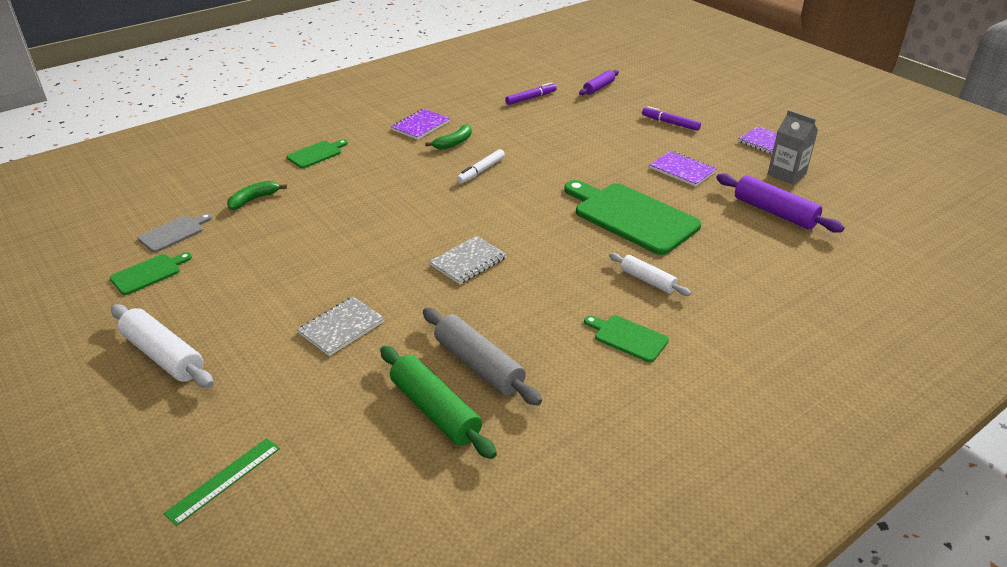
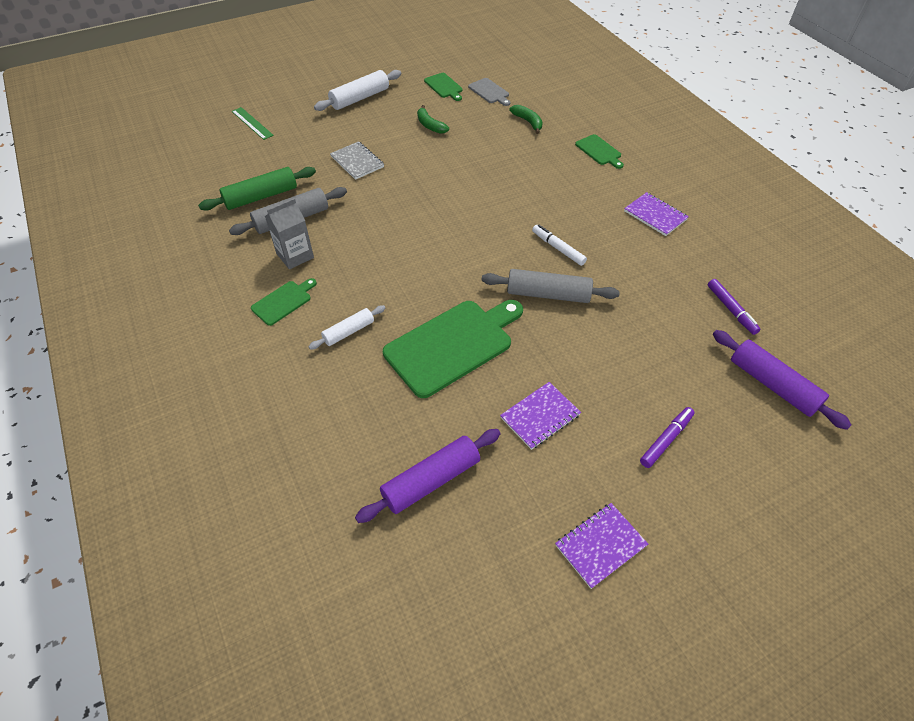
camera: 100 degrees right, 15 degrees up
(453, 143) = (616, 235): green banana -> green banana (430, 125)
(468, 261) = (412, 226): grey notebook -> none
(545, 173) = (548, 294): none -> grey rolling pin
(598, 88) = (772, 385): purple rolling pin -> purple rolling pin, size x1.63
(786, 174) = (515, 532): grey carton -> grey carton (295, 256)

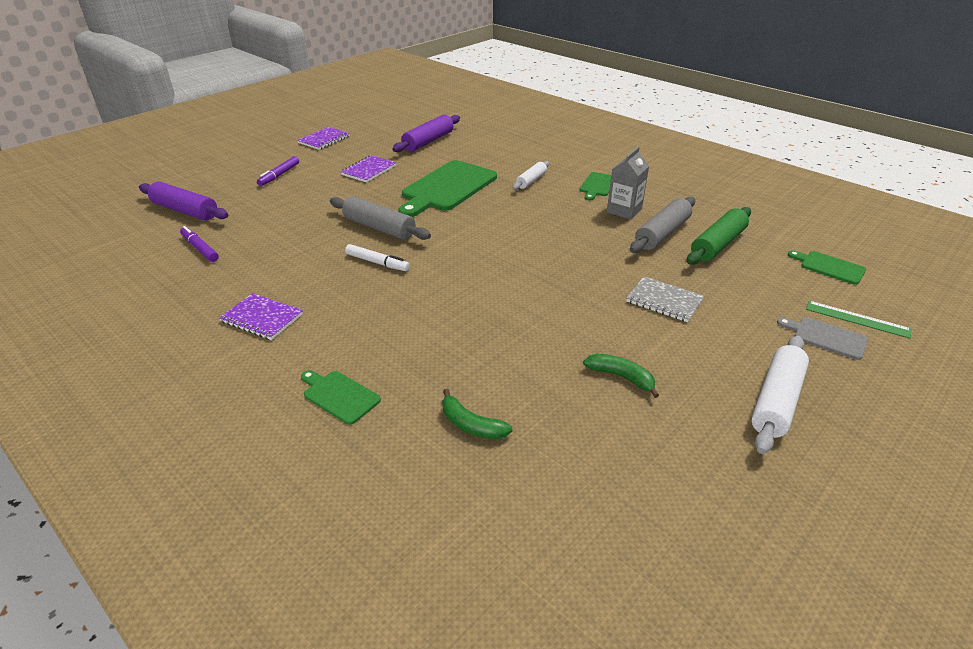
camera: 160 degrees right, 15 degrees down
(444, 86) = (667, 471): green cutting board -> green cutting board (829, 267)
(489, 92) = (574, 482): grey cutting board -> grey cutting board (826, 337)
(548, 294) = (379, 228): grey rolling pin -> grey rolling pin turned 45 degrees clockwise

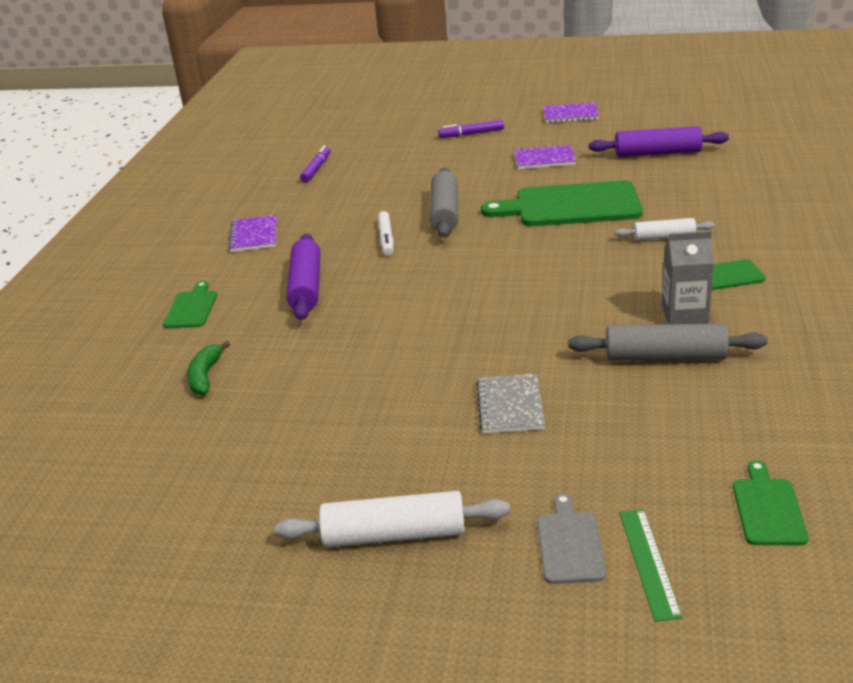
camera: 60 degrees right, 5 degrees down
(185, 211) = (361, 136): purple rolling pin -> purple rolling pin (306, 287)
(621, 377) = (341, 425): green banana -> none
(717, 244) = (696, 402): green rolling pin -> none

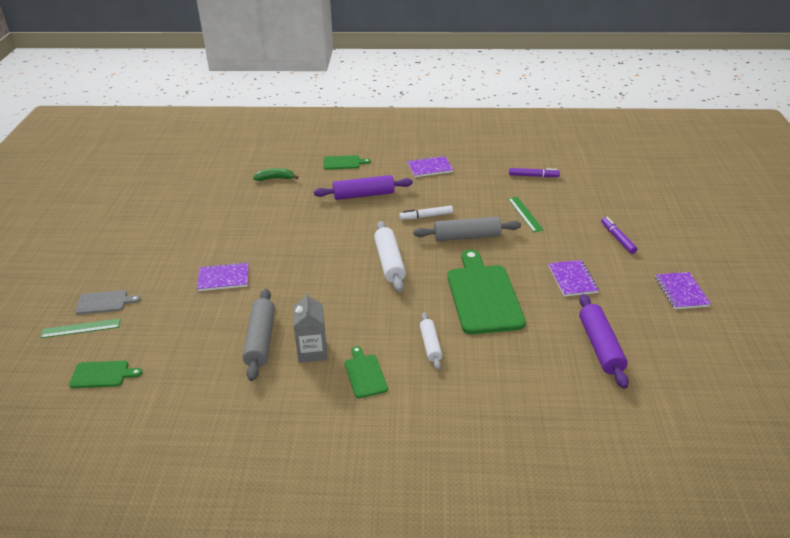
camera: 80 degrees right, 5 degrees up
(394, 534) = (132, 249): white rolling pin -> white rolling pin (389, 262)
(405, 177) = (525, 214): none -> green ruler
(510, 406) = (223, 278): grey notebook -> purple notebook

